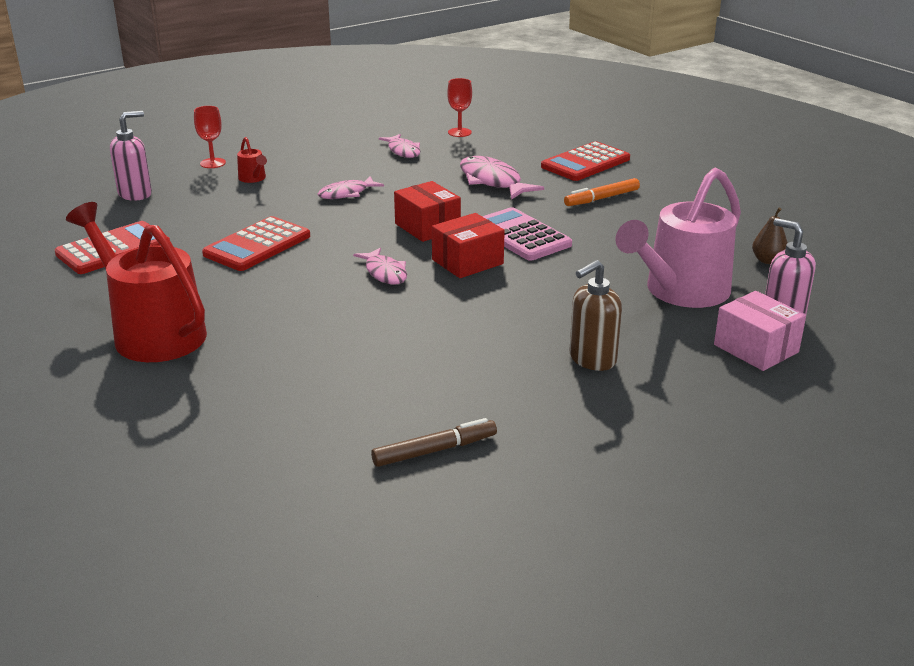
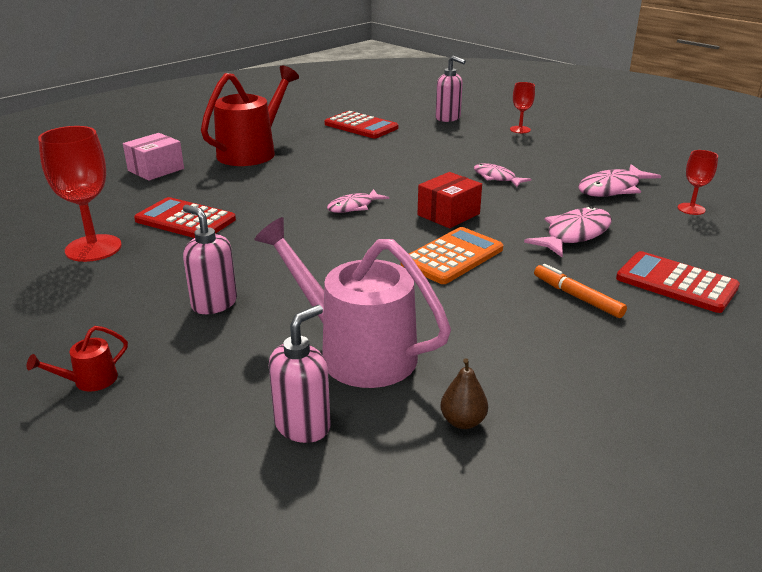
camera: 80 degrees right, 0 degrees up
(253, 179) = (501, 145): red watering can -> red watering can (89, 381)
(257, 245) = (384, 161): red calculator -> red calculator (185, 220)
(403, 151) = (612, 189): pink fish -> pink fish, size x1.55
(435, 450) = (93, 248): brown marker -> red goblet
(467, 262) = (386, 236): red box -> none
(520, 235) = (452, 256): pink calculator -> orange calculator
(592, 359) = (214, 303): brown soap dispenser -> pink soap dispenser
(756, 348) = (234, 402): pink box -> pink box (156, 170)

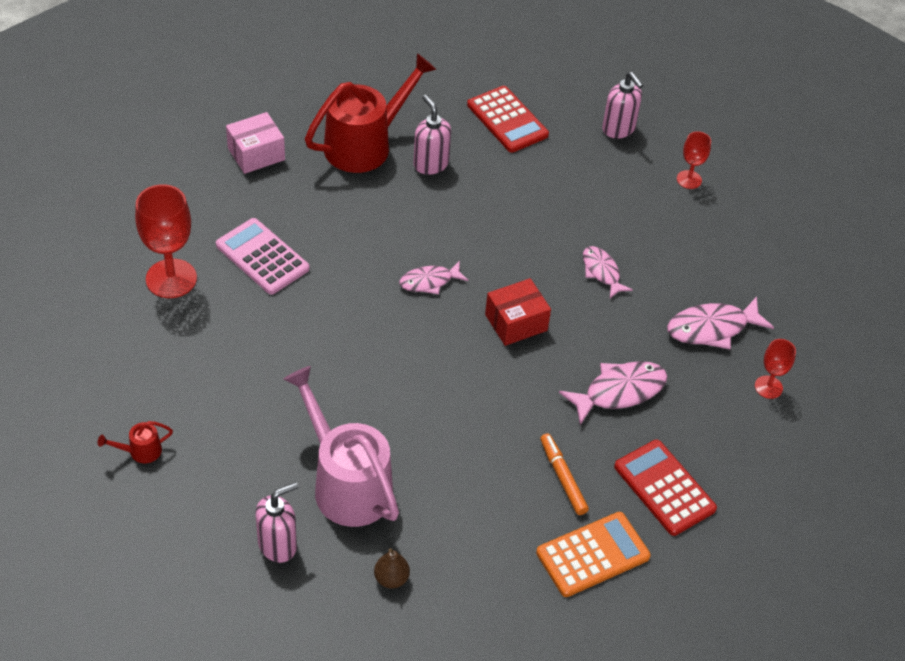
camera: 15 degrees right, 20 degrees up
(185, 220) = (262, 257): red calculator -> pink calculator
(214, 303) = (254, 390): pink soap dispenser -> pink soap dispenser (430, 164)
(452, 256) = (484, 389): orange calculator -> orange calculator (593, 555)

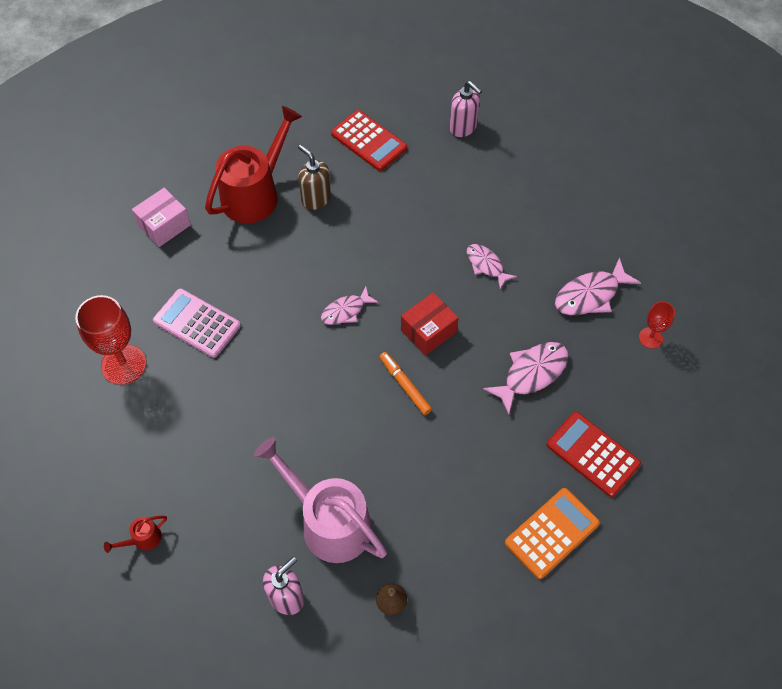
camera: 10 degrees left, 10 degrees up
(430, 164) = (316, 198): pink soap dispenser -> brown soap dispenser
(563, 477) = (507, 467): orange marker -> orange marker (405, 385)
(689, 179) = (533, 161): red goblet -> none

